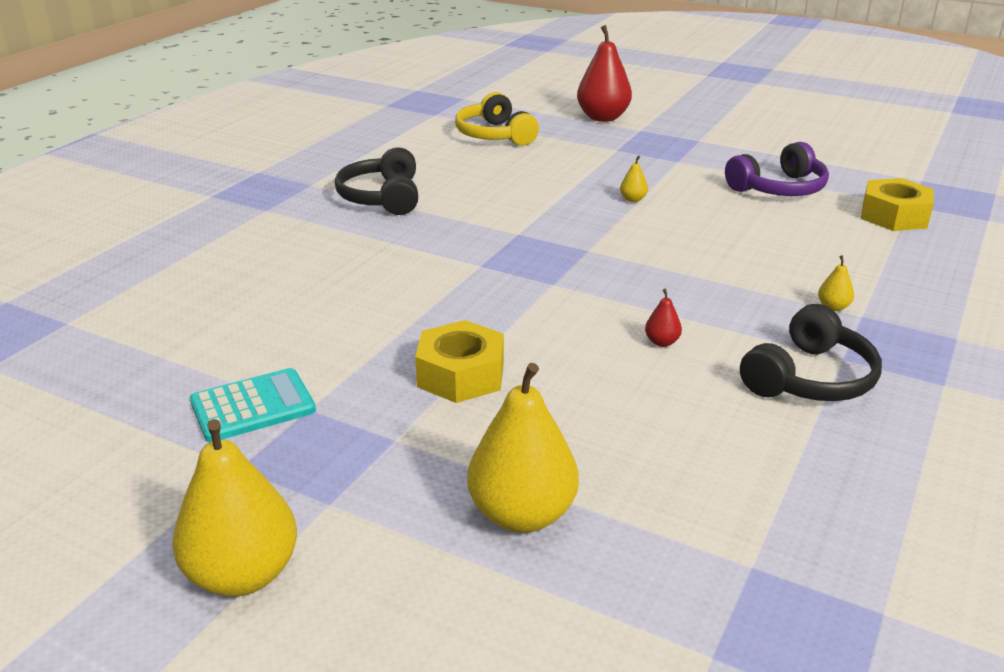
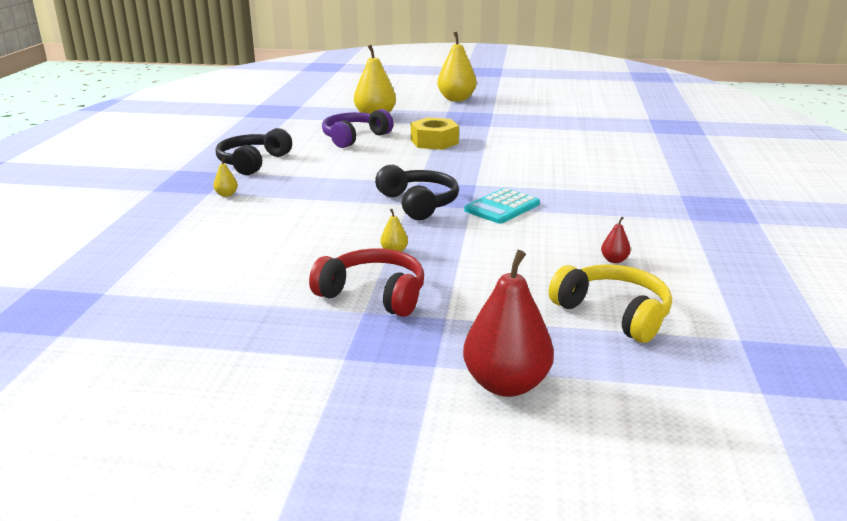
camera: 160 degrees right, 5 degrees down
(253, 406) = (513, 123): turquoise calculator -> turquoise calculator (502, 207)
(382, 197) = (613, 217): black headphones -> black headphones (418, 203)
(662, 342) = (336, 165): red pear -> red pear (614, 260)
(666, 170) = (374, 294): none -> red headphones
(779, 188) = (244, 290): purple headphones -> purple headphones (354, 138)
(894, 216) = (132, 275): yellow nut -> none

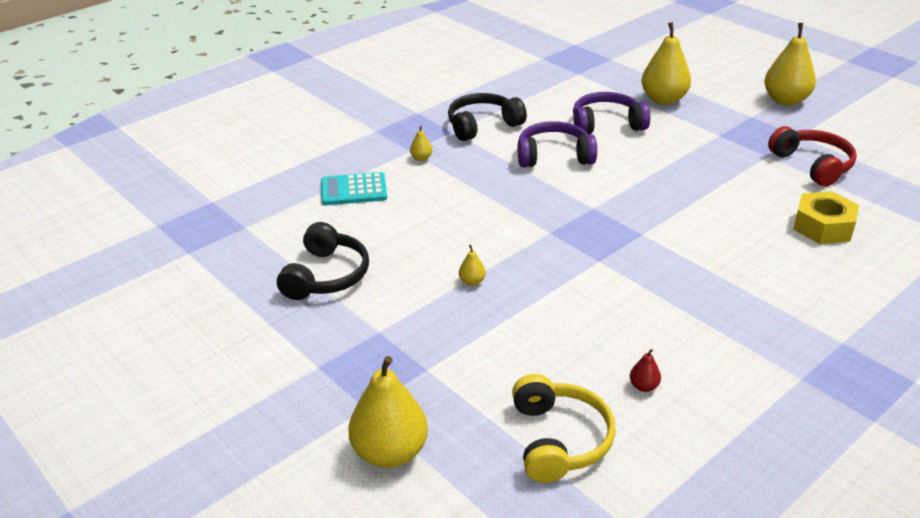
camera: 40 degrees right, 10 degrees up
(341, 163) = (554, 156): none -> purple headphones
(374, 294) = (404, 319): red headphones -> red headphones (813, 165)
(418, 203) = (559, 235): black headphones -> black headphones (326, 276)
(434, 142) = (677, 159): yellow nut -> yellow nut (823, 226)
(502, 207) = (628, 274): turquoise calculator -> turquoise calculator (353, 190)
(506, 384) = (390, 452): red pear -> yellow pear

